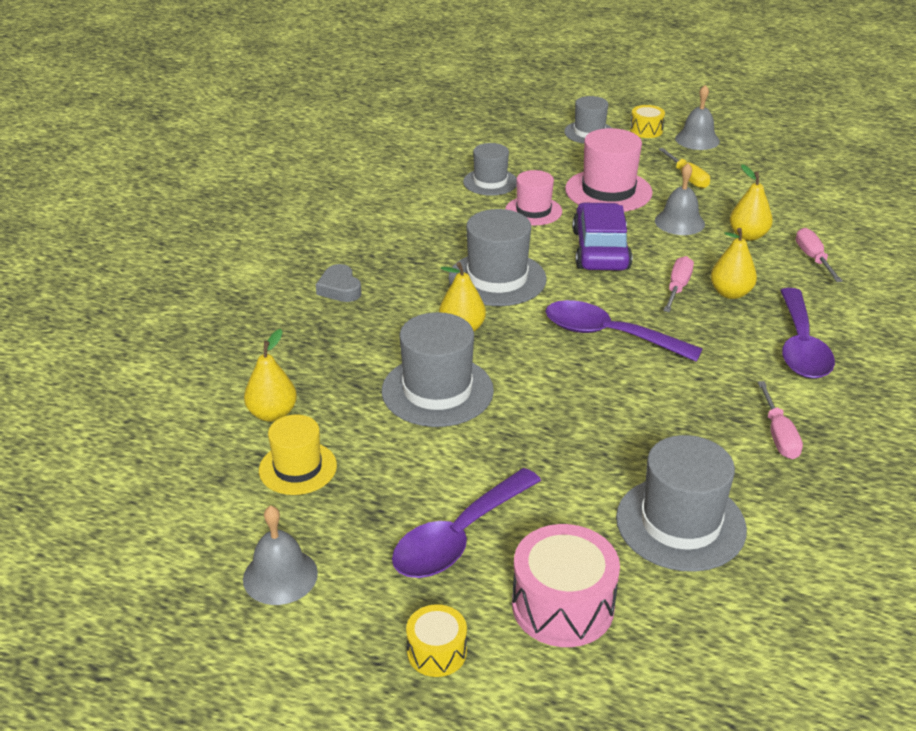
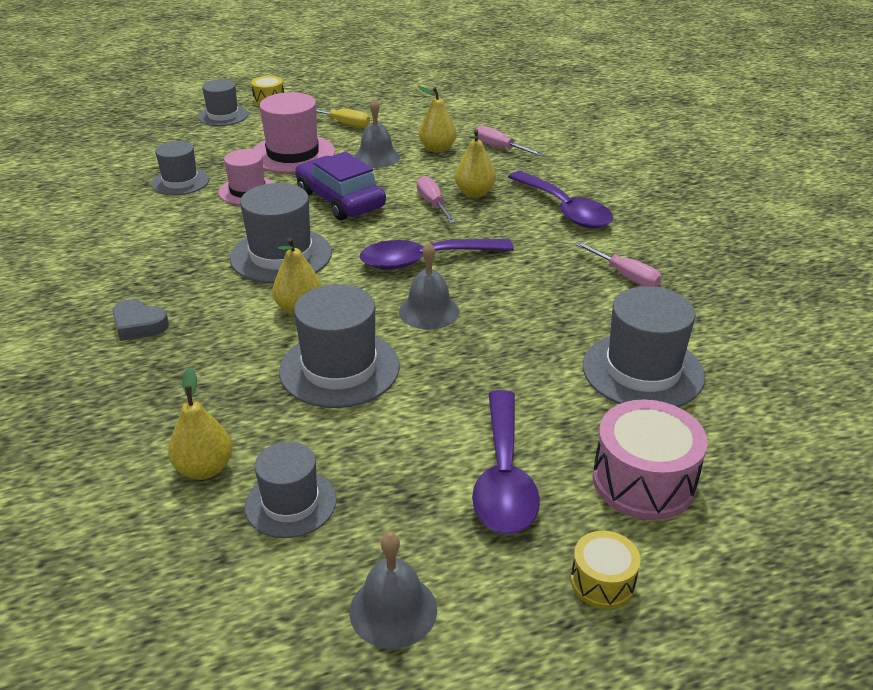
camera: 40 degrees left, 0 degrees up
(298, 468) = (290, 503): yellow hat -> grey hat
(697, 139) = (317, 94): grey bell -> grey bell (429, 311)

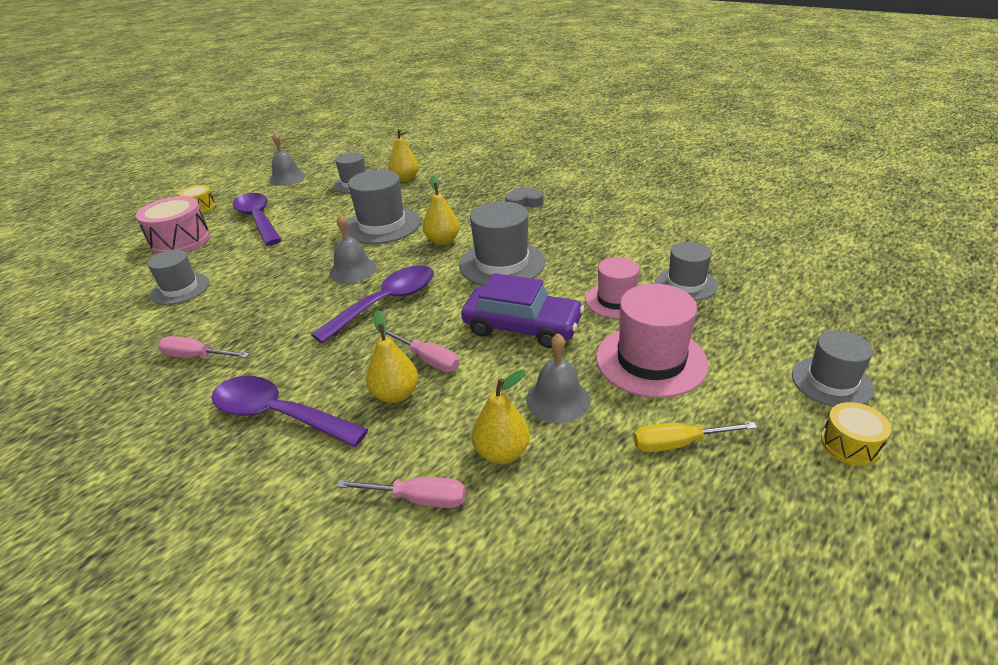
camera: 150 degrees right, 0 degrees up
(642, 371) = (180, 289): grey hat -> grey hat, size x0.64

